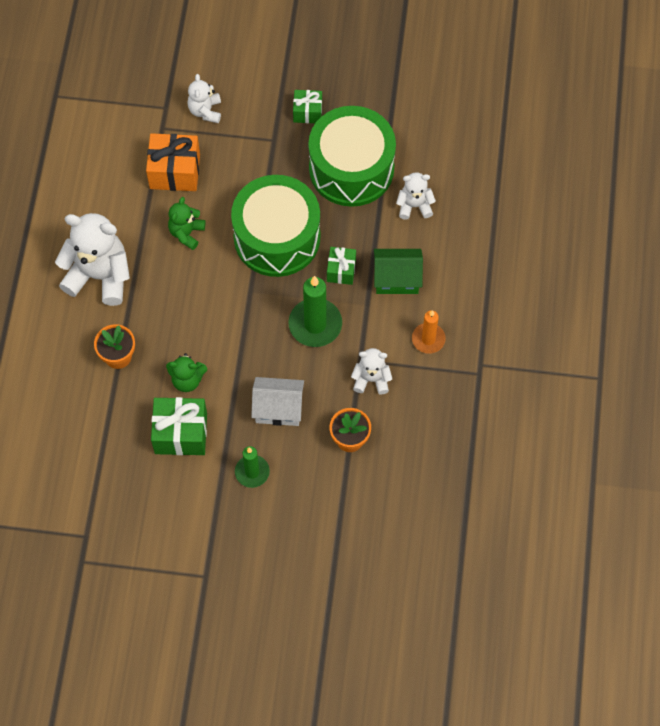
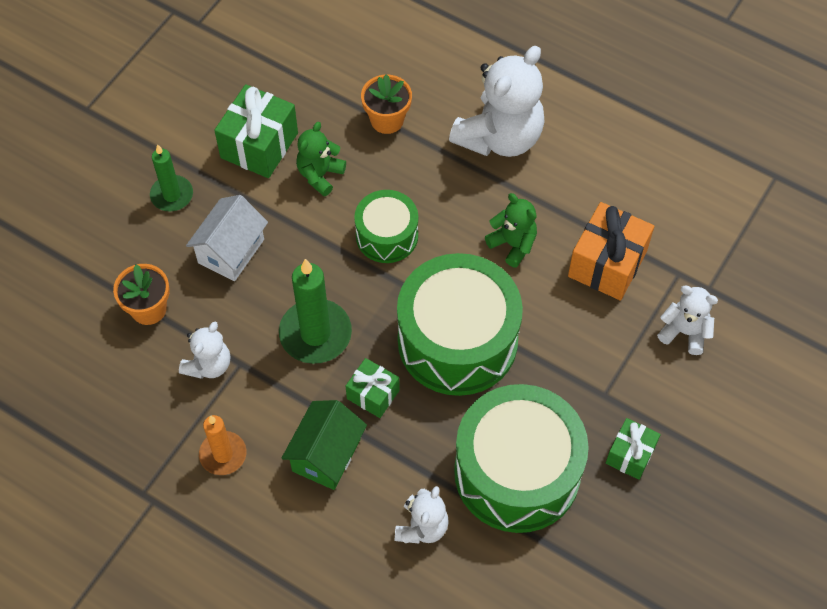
camera: 115 degrees right, 5 degrees down
(217, 314) = (387, 235): none -> green drum

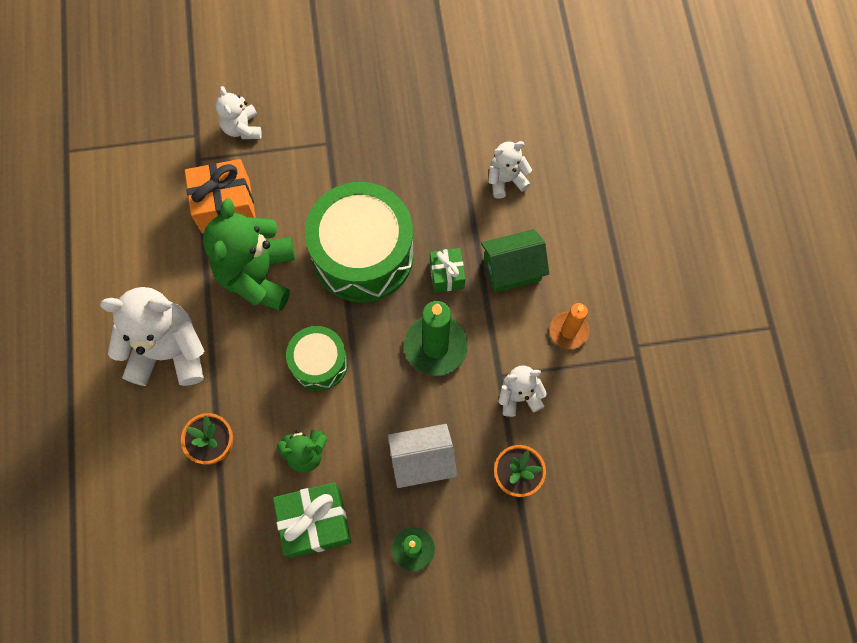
camera: 130 degrees left, 10 degrees up
(513, 244) = (258, 275): green teddy bear -> green teddy bear, size x1.89
(517, 472) = (424, 154): green drum -> none
(630, 455) = (357, 103): green gift -> none

